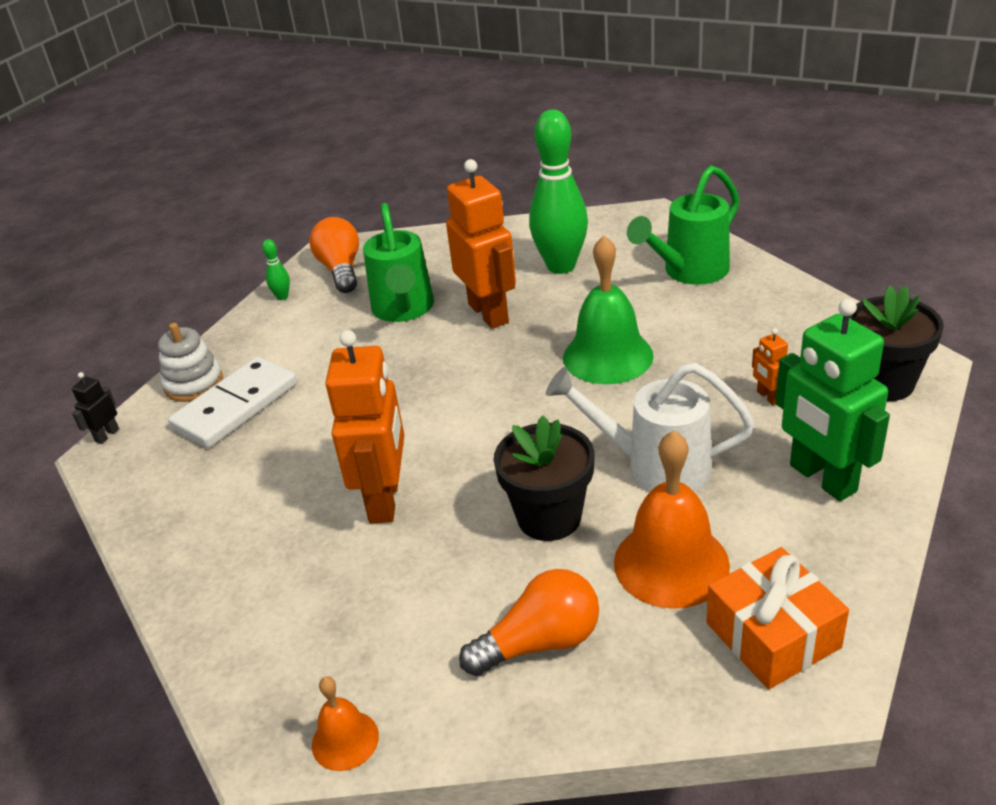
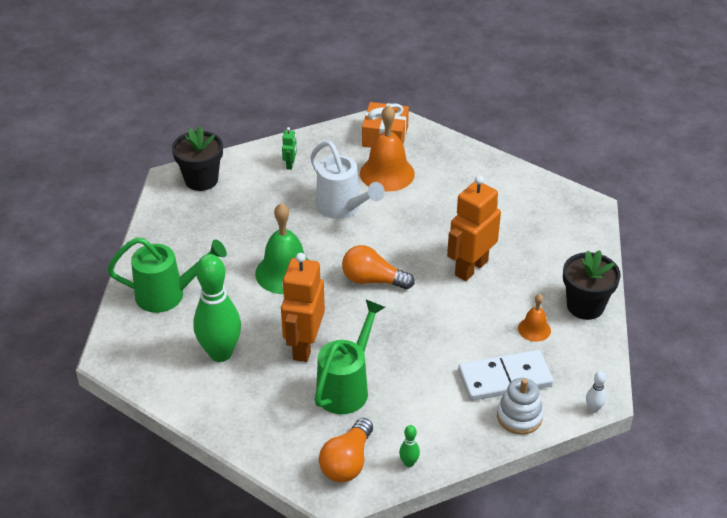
camera: 145 degrees left, 5 degrees up
(107, 435) = (593, 409): black robot -> white bowling pin
(345, 740) = (560, 191): orange bell -> orange bell (534, 329)
(540, 642) = (464, 179): orange light bulb -> orange light bulb (373, 280)
(549, 517) = (410, 216): black flower pot -> black flower pot (585, 306)
(768, 397) = (253, 205): orange robot -> none
(822, 478) = (290, 165): green robot -> green robot, size x0.43

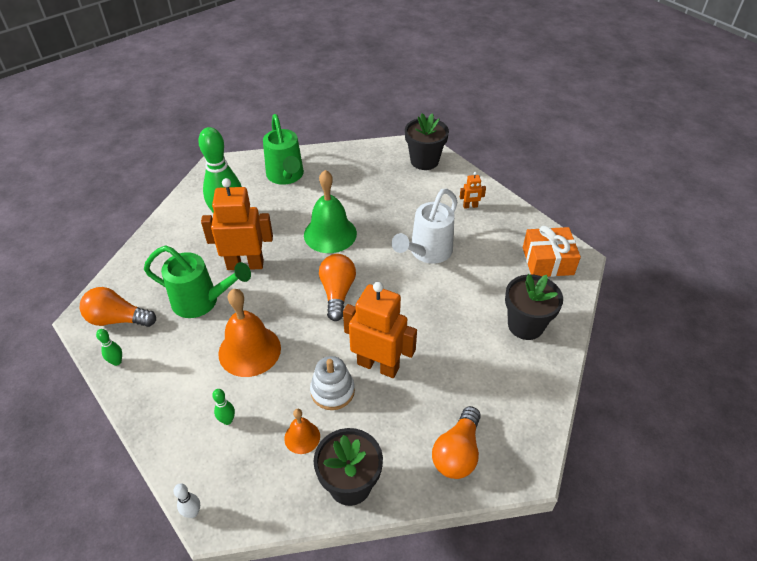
camera: 75 degrees right, 5 degrees up
(290, 165) = (470, 206): green robot -> orange robot
(387, 173) = (492, 273): orange bell -> orange bell (249, 350)
(454, 169) = (525, 325): none -> black flower pot
(504, 378) = (227, 420): white domino -> green bowling pin
(519, 416) = (177, 441): white stacking toy -> white stacking toy (332, 391)
(569, 239) = (457, 452): none -> orange light bulb

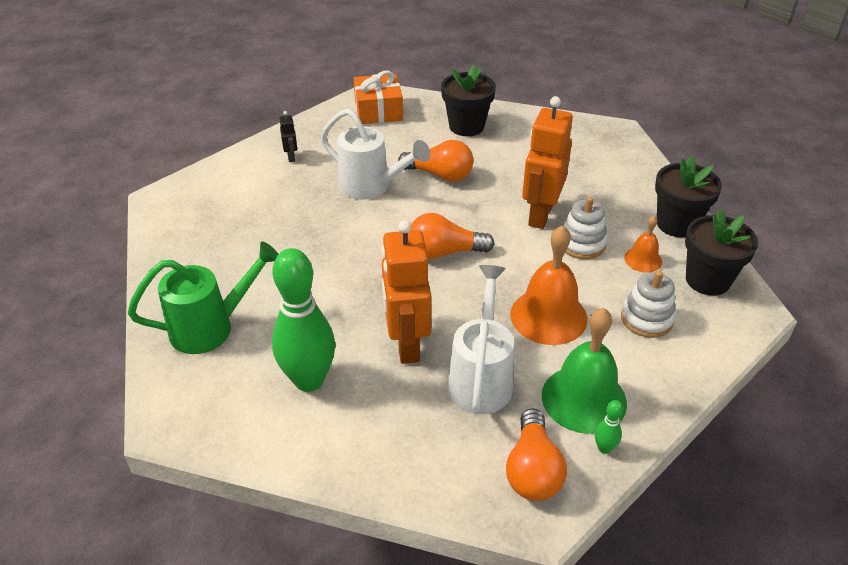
camera: 95 degrees left, 5 degrees down
(193, 512) = (757, 326): white bowling pin -> none
(202, 301) = (481, 378): green watering can -> white watering can
(227, 420) = (646, 319): green bowling pin -> white stacking toy
(330, 234) = (341, 268): green bell -> green bell (584, 398)
(424, 161) = (196, 193): black flower pot -> black flower pot (707, 280)
(457, 452) = (618, 165): orange light bulb -> orange light bulb (440, 175)
(470, 206) = (291, 157): orange robot -> black robot

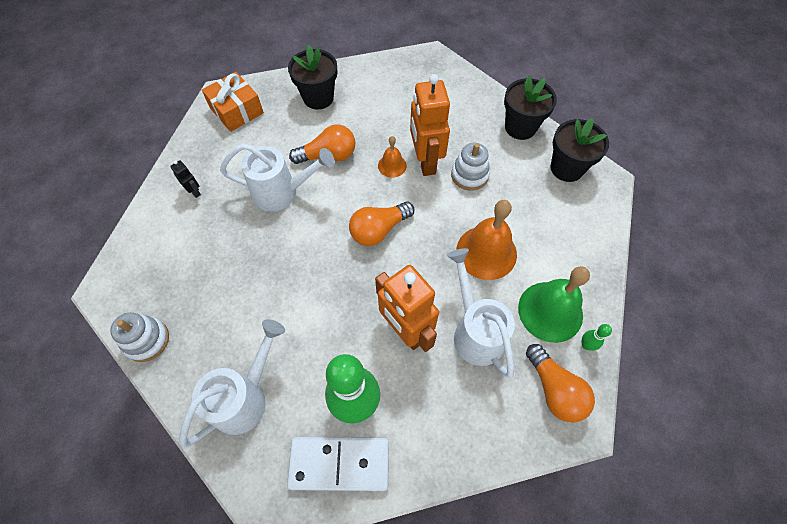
camera: 30 degrees left, 20 degrees up
(211, 328) = (245, 397): green watering can -> white watering can
(254, 420) = (339, 463): none -> white domino
(643, 259) = (517, 170): orange bell -> orange bell (392, 165)
(646, 319) = (549, 221): white stacking toy -> white stacking toy (147, 340)

